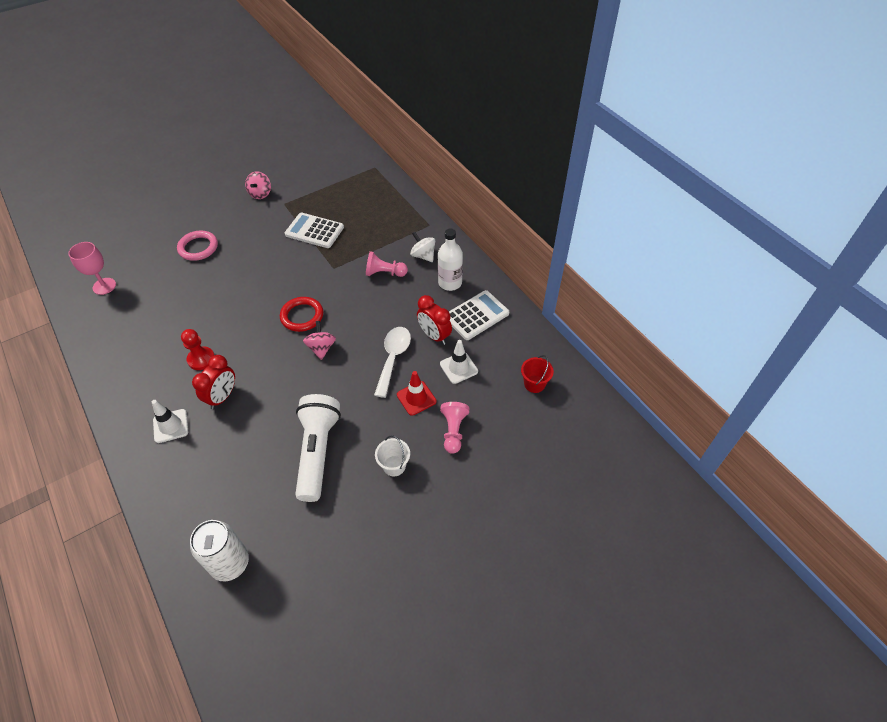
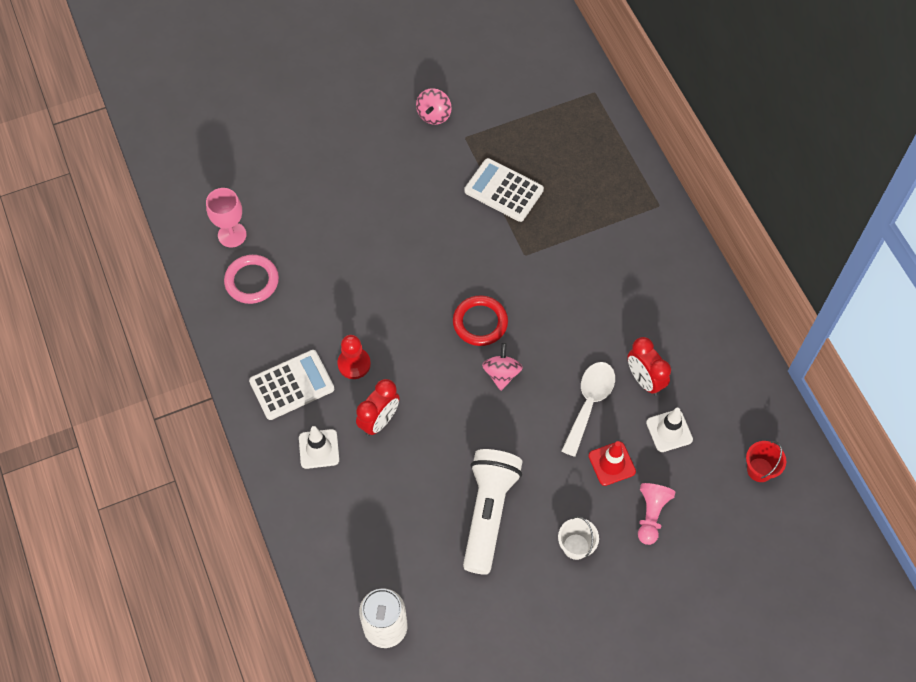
camera: 10 degrees right, 10 degrees up
(198, 248) = (350, 193): pink ring -> pink ring (252, 281)
(384, 273) = (591, 274): pink pawn -> none
(423, 255) = (645, 255): white spinning top -> none
(450, 283) = (675, 304): white bottle -> none
(476, 315) = (702, 359): white calculator -> white calculator (292, 385)

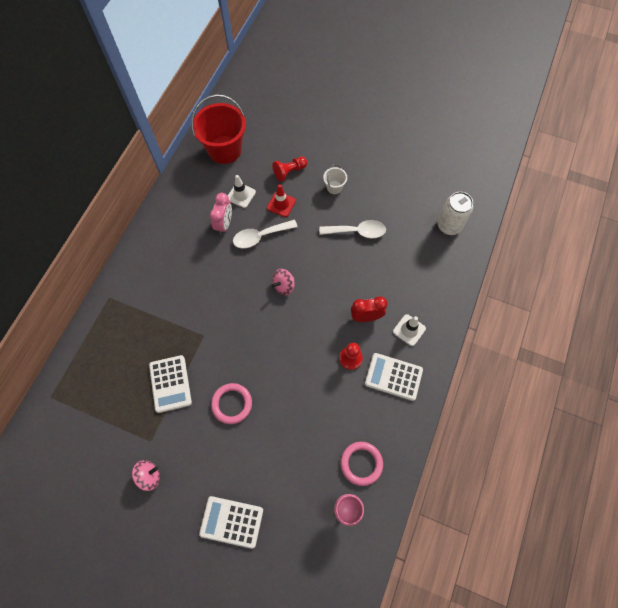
camera: 135 degrees left, 5 degrees up
(325, 145) = (231, 521): none -> white calculator
(427, 224) = (232, 404): none -> pink ring
(480, 322) = (266, 321): red ring -> none
(488, 513) = (357, 231): white flashlight -> white spoon
(644, 380) = (224, 224): red clock -> pink clock
(651, 515) = (289, 172): pink pawn -> red pawn
(760, 470) = (225, 150): red bucket -> red bucket, size x2.21

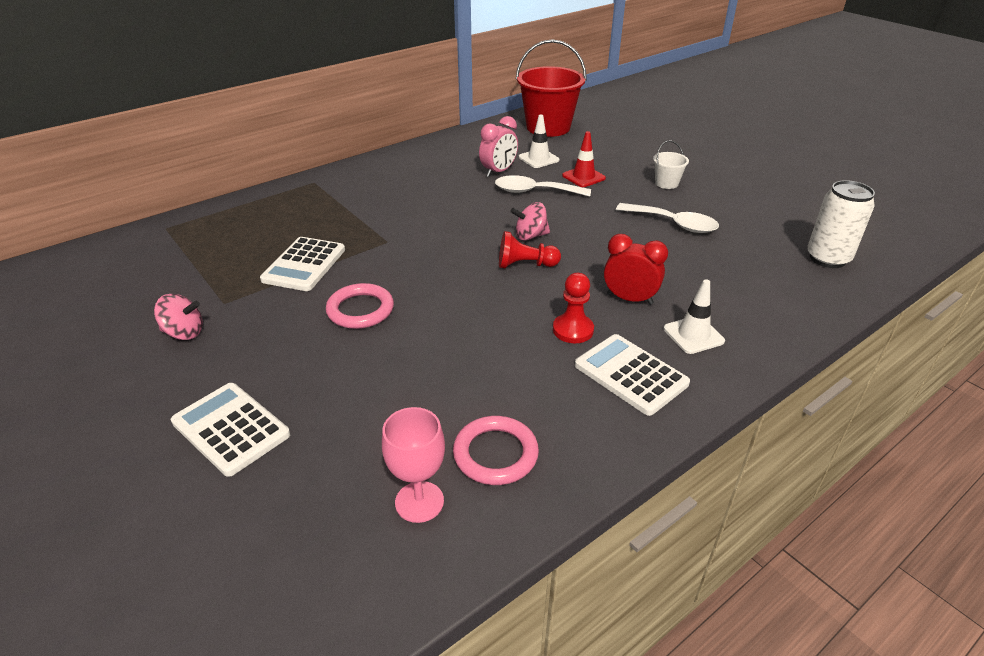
camera: 30 degrees right, 30 degrees down
(289, 172) = (614, 159): red pawn -> red pawn (525, 265)

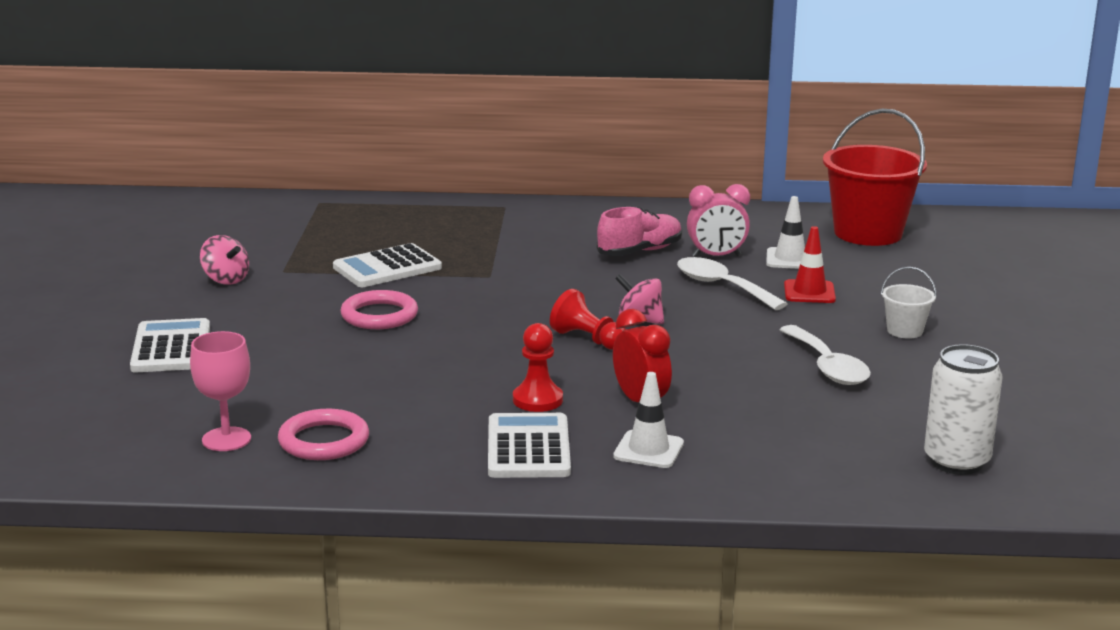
camera: 40 degrees right, 15 degrees down
(451, 185) = (639, 251): none -> pink shoe

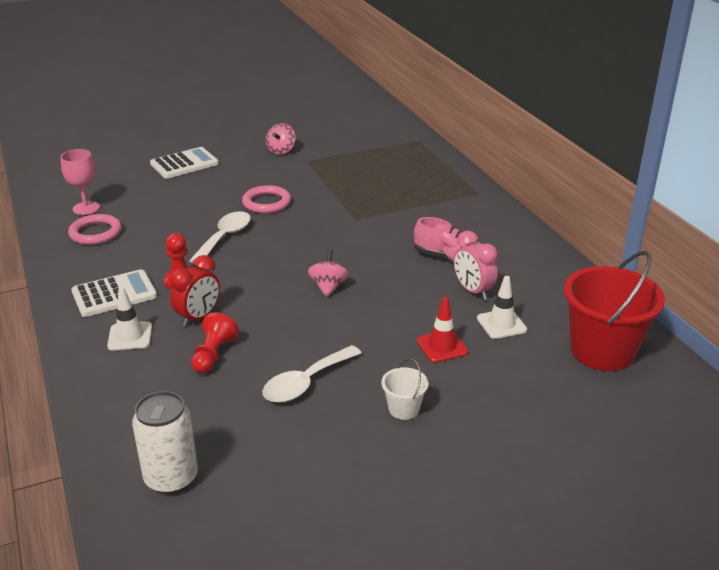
camera: 65 degrees right, 10 degrees up
(387, 268) = (338, 186): white calculator -> none
(588, 339) = (282, 276): red pawn -> red pawn (213, 355)
(722, 286) = (417, 306): white spoon -> white spoon (225, 237)

